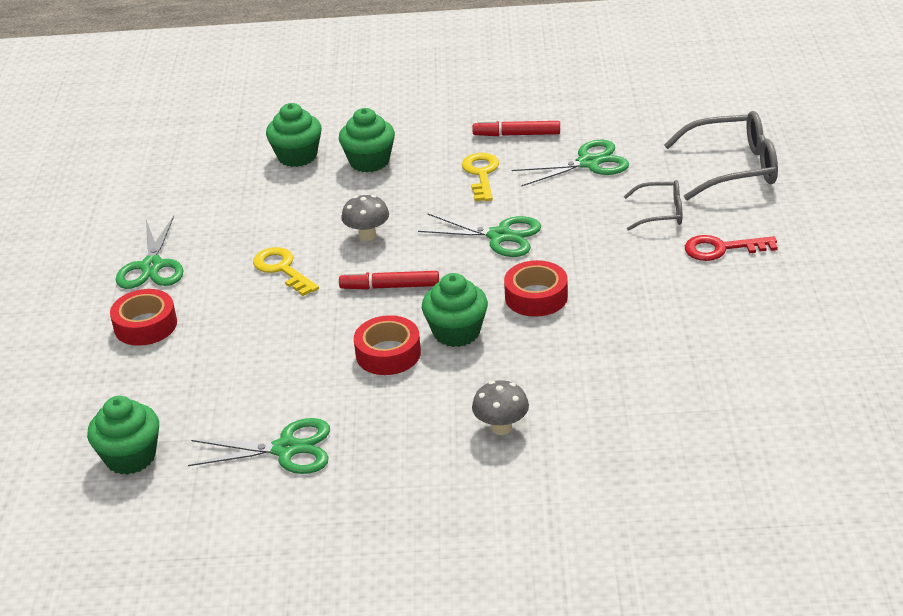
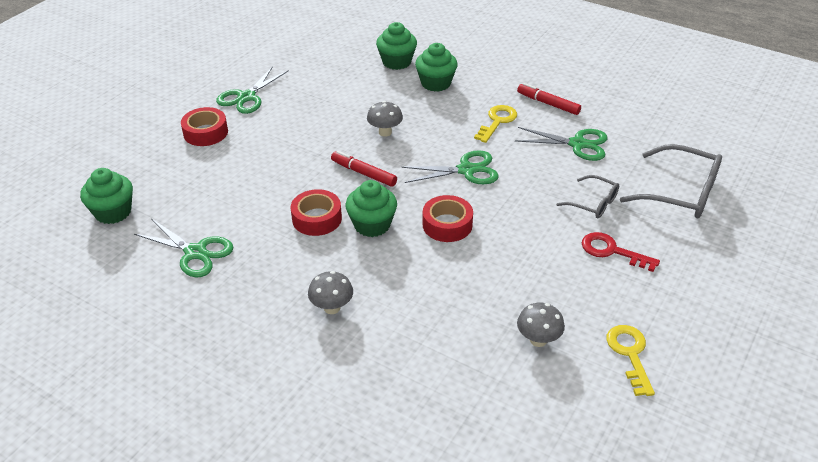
camera: 30 degrees right, 5 degrees up
(282, 269) = (314, 132): yellow key -> yellow key (630, 354)
(500, 236) = (466, 170): green scissors -> green scissors turned 60 degrees counterclockwise
(732, 357) = (538, 340): none -> grey mushroom

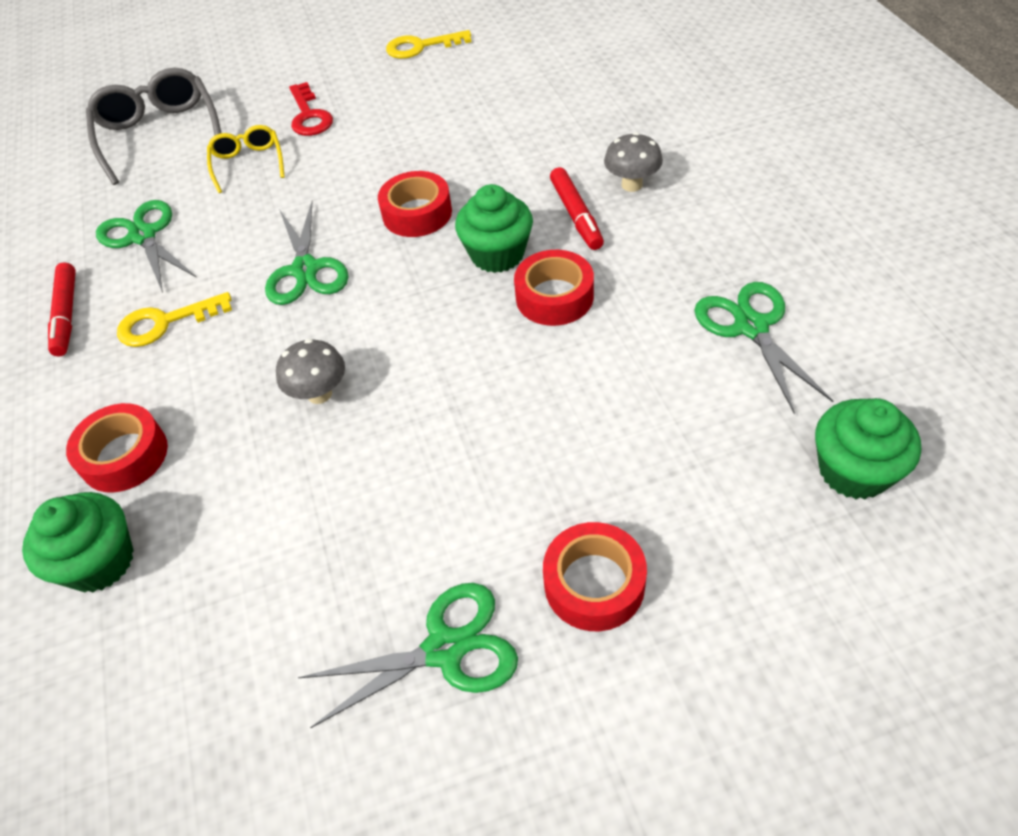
camera: 135 degrees left, 10 degrees up
(363, 173) = (428, 335): red marker -> red marker (576, 215)
(436, 83) = (124, 455): green cupcake -> red tape
(466, 170) = (305, 270): green scissors -> green scissors turned 135 degrees counterclockwise
(538, 340) = (475, 82): grey mushroom -> none
(593, 203) = (248, 163): grey glasses -> yellow glasses
(630, 354) = (421, 47): yellow key -> yellow key turned 45 degrees clockwise

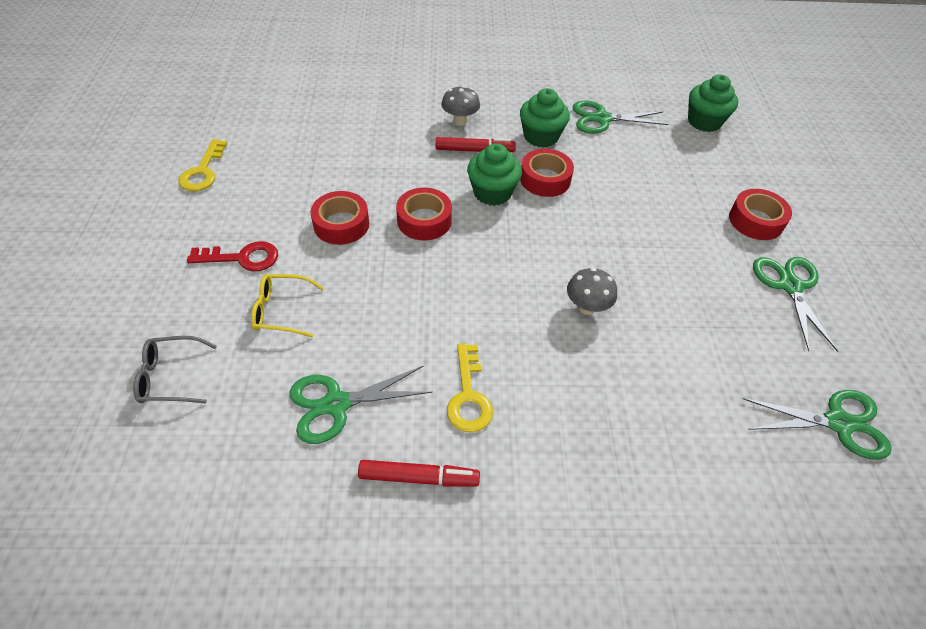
camera: 80 degrees left, 0 degrees up
(100, 561) = (708, 459): green cupcake -> green cupcake (541, 137)
(124, 455) = (610, 437): red tape -> red tape (341, 224)
(160, 134) = (170, 376): grey glasses -> grey glasses, size x0.57
(305, 270) = (452, 294): green scissors -> green scissors (838, 423)

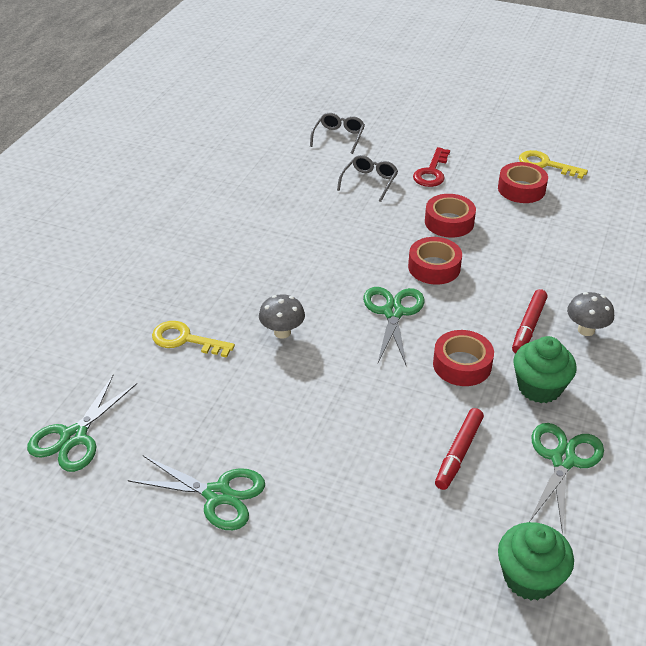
camera: 115 degrees right, 10 degrees down
(281, 311) = (369, 182): yellow glasses -> grey glasses
(336, 404) = (276, 192): green scissors -> green scissors (393, 312)
(419, 477) = (203, 212): red marker -> red marker (458, 453)
(469, 396) = (244, 246): yellow key -> yellow key (185, 340)
(492, 193) = (455, 320): green cupcake -> none
(755, 221) = (319, 521): red tape -> red tape (521, 189)

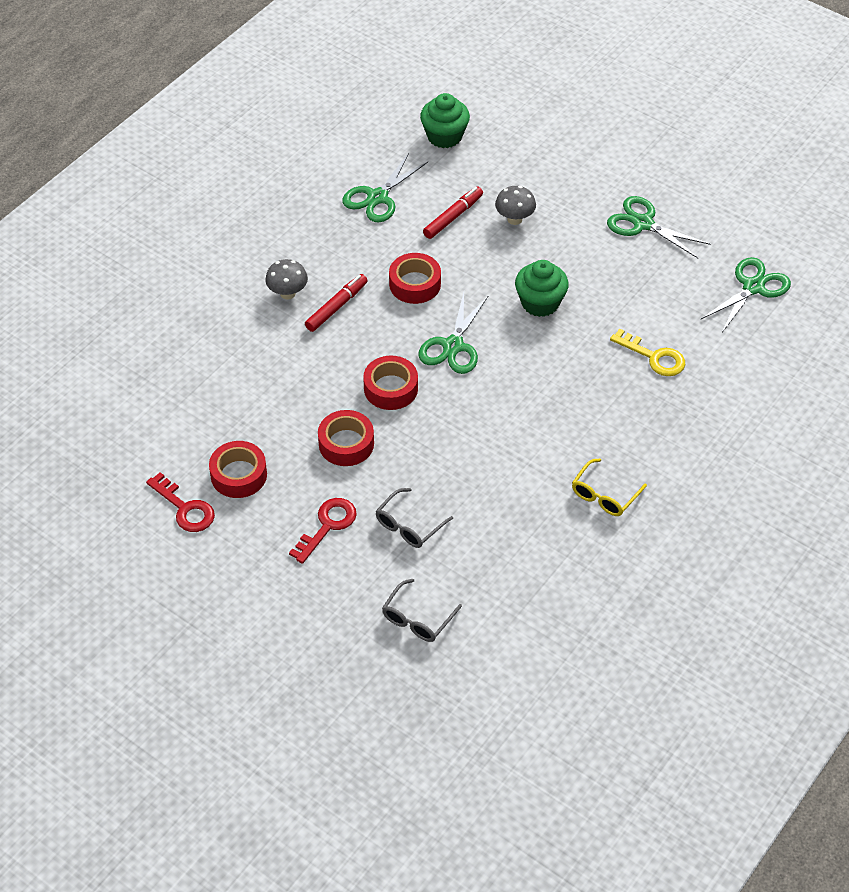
camera: 165 degrees left, 10 degrees up
(216, 225) = (604, 495): none -> yellow glasses
(282, 332) = (563, 346): grey mushroom -> grey mushroom (514, 219)
(539, 387) = (361, 252): green cupcake -> green cupcake (540, 303)
(545, 165) = (185, 508): yellow key -> red key

